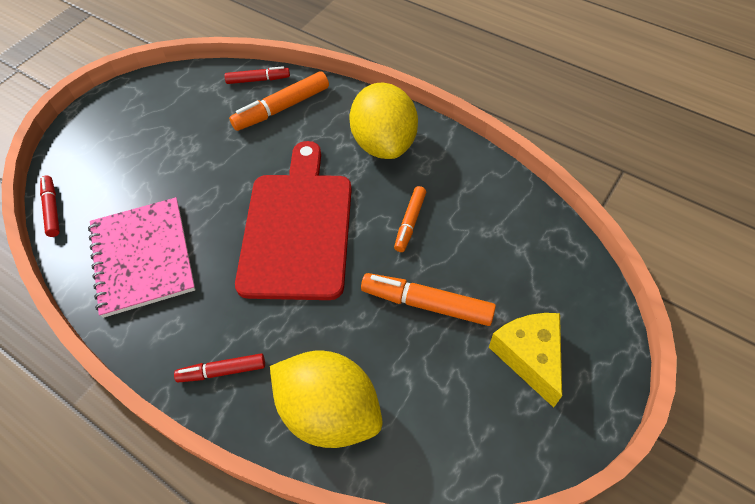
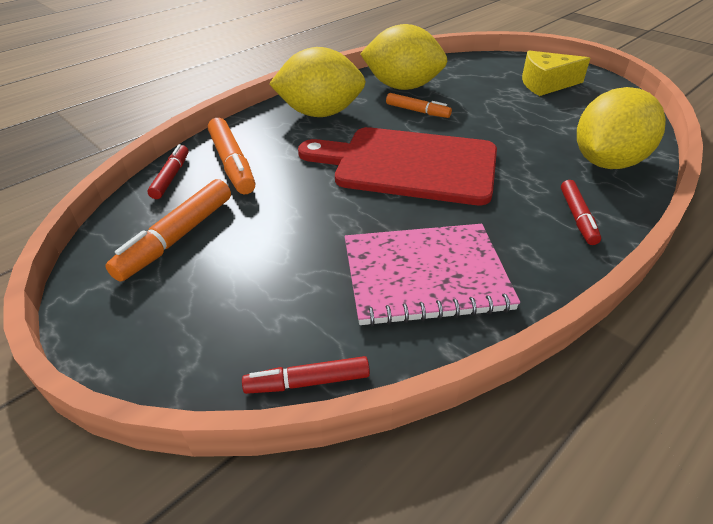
camera: 80 degrees left, 15 degrees down
(427, 304) = (501, 113): orange marker -> orange marker (177, 237)
(468, 201) = (402, 87): none -> yellow lemon

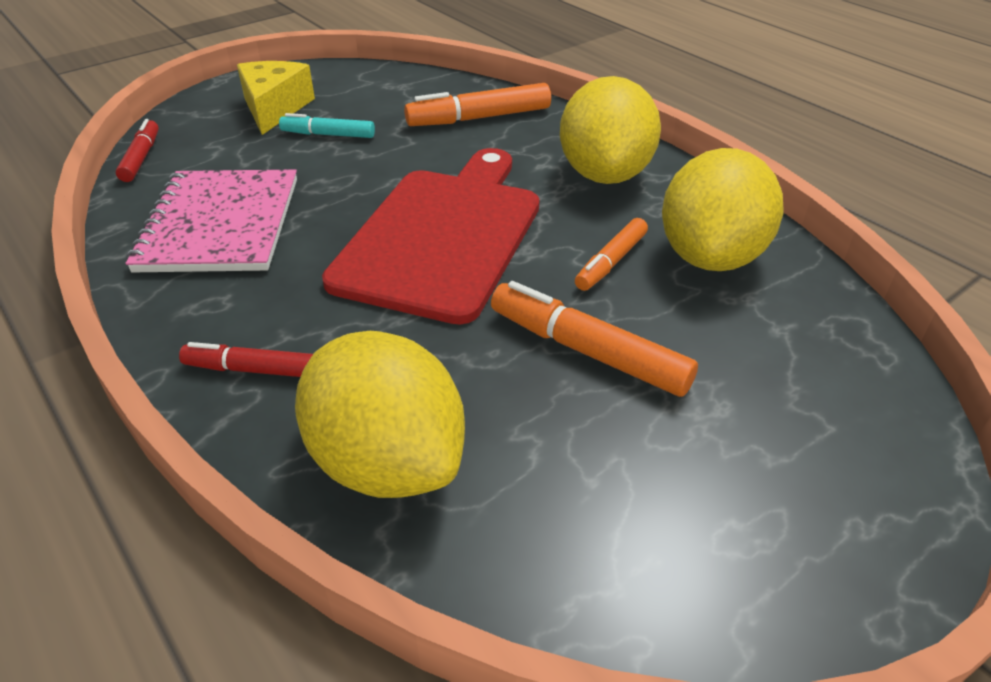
camera: 95 degrees right, 0 degrees up
(171, 177) = (461, 89): red marker -> none
(177, 237) = (355, 98): orange marker -> orange marker (587, 351)
(257, 242) = (328, 134): none -> turquoise marker
(545, 84) = (758, 473): yellow cheese -> yellow cheese (274, 108)

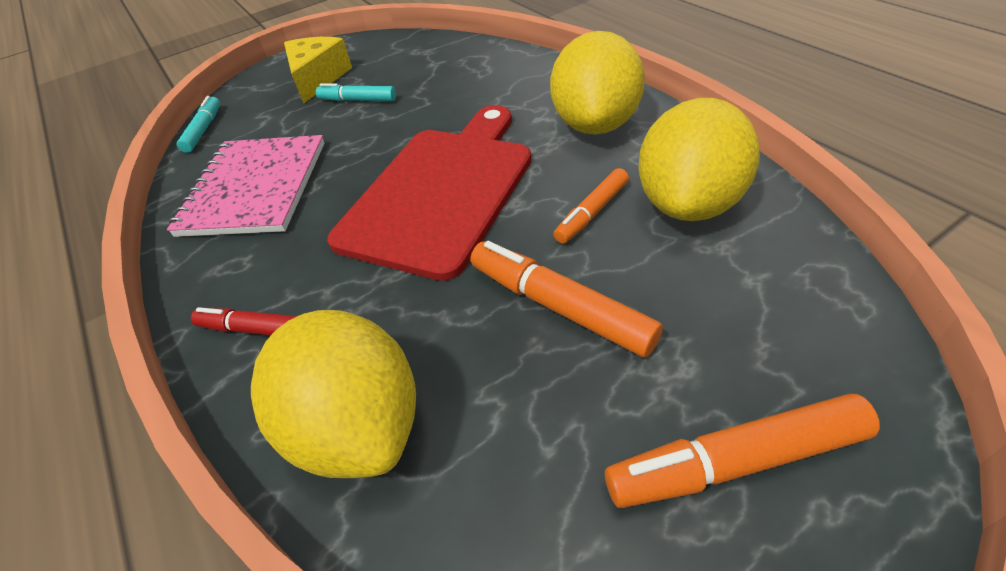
camera: 10 degrees right, 5 degrees up
(141, 158) = (204, 130): red marker -> turquoise marker
(479, 118) = (489, 76): orange marker -> orange marker (735, 461)

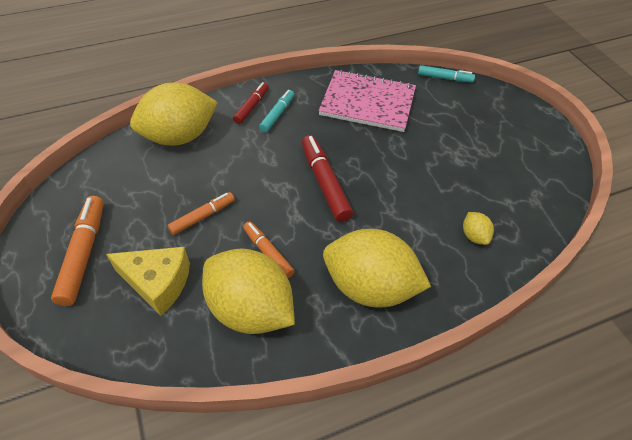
camera: 95 degrees right, 5 degrees up
(318, 79) = (501, 131): yellow cheese -> yellow cheese (158, 283)
(358, 100) = (459, 151): turquoise marker -> turquoise marker (277, 114)
(441, 192) = (325, 183): red cutting board -> red marker
(490, 76) = (474, 236): none -> yellow lemon
(559, 306) = (202, 217): orange marker -> orange marker, size x0.63

